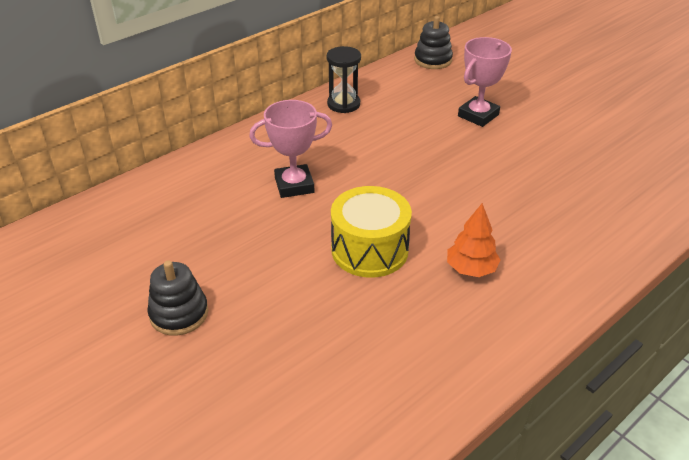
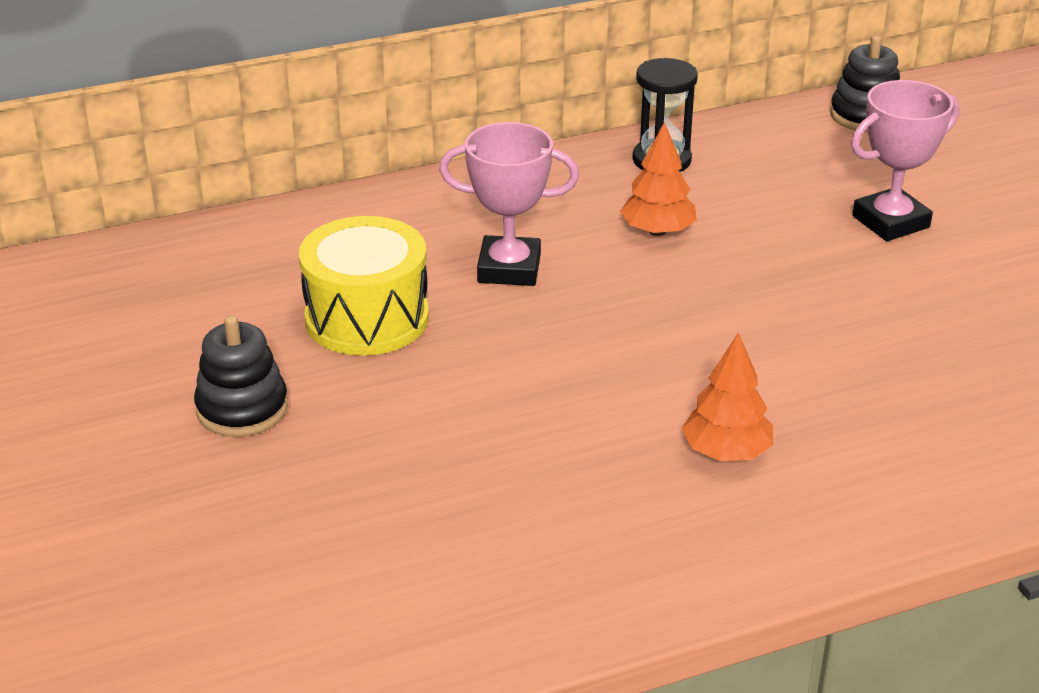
camera: 20 degrees right, 5 degrees down
(363, 145) = (657, 231): none -> orange tree
(369, 250) = (576, 388): yellow drum -> yellow drum (367, 318)

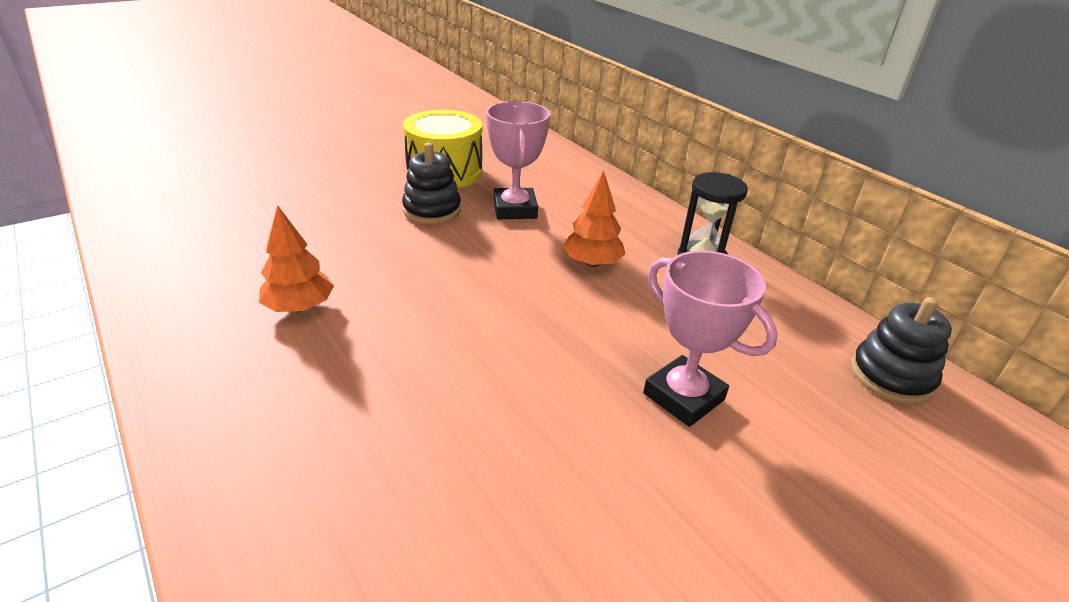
camera: 75 degrees right, 0 degrees up
(242, 408) = (353, 150): black stacking toy -> black stacking toy (432, 210)

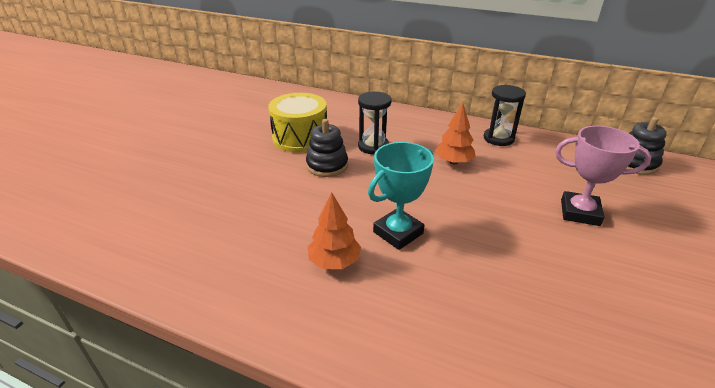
camera: 30 degrees left, 0 degrees up
(406, 310) = (398, 233): none -> turquoise trophy
(515, 209) = (373, 146): pink trophy -> black hourglass

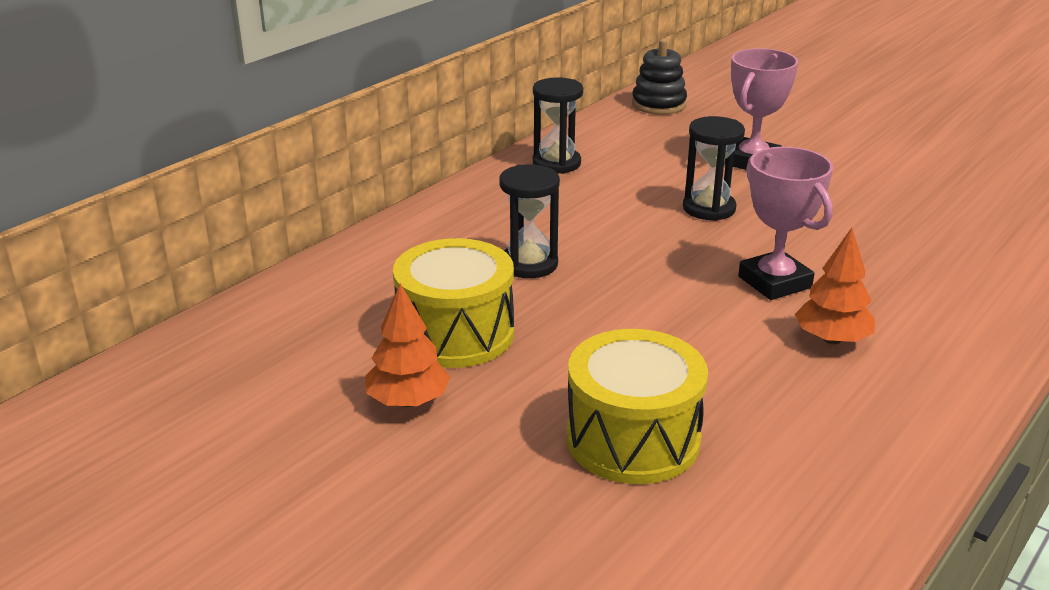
camera: 75 degrees left, 5 degrees down
(221, 194) = (633, 439): none -> yellow drum
(327, 165) = (574, 316): black stacking toy -> none
(398, 233) = (774, 282): turquoise trophy -> pink trophy
(453, 162) = (608, 209): orange tree -> orange tree (408, 401)
(484, 198) = (709, 208): none -> black hourglass

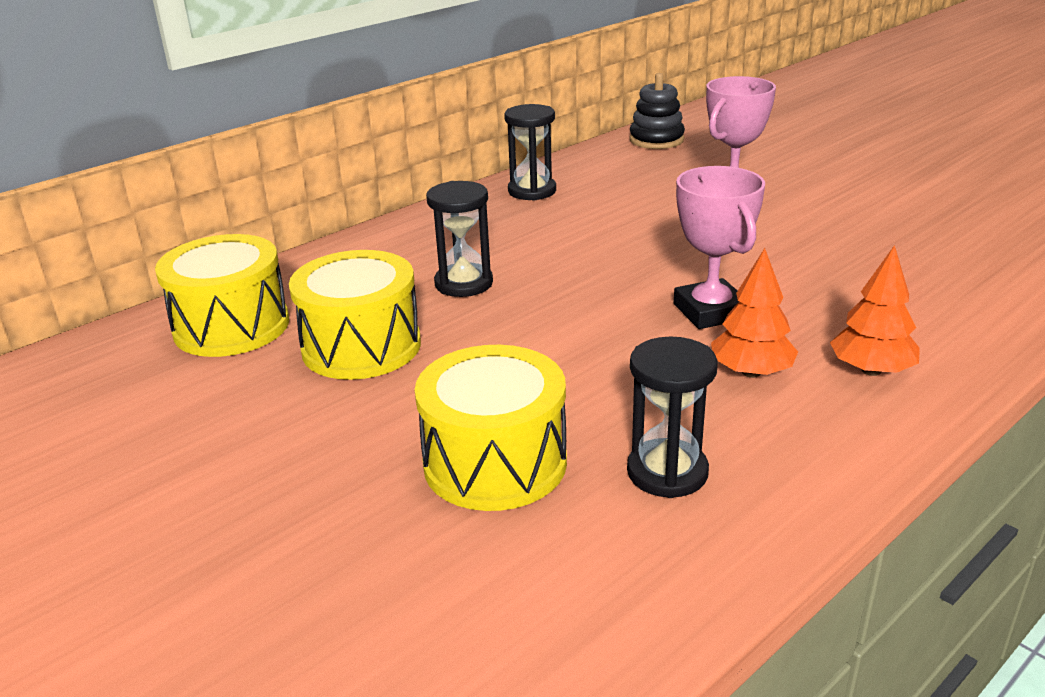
camera: 10 degrees right, 0 degrees up
(313, 320) = (231, 326): none -> yellow drum
(408, 401) = (284, 409): orange tree -> orange tree (871, 370)
(709, 208) = (669, 237): black hourglass -> black hourglass (667, 472)

